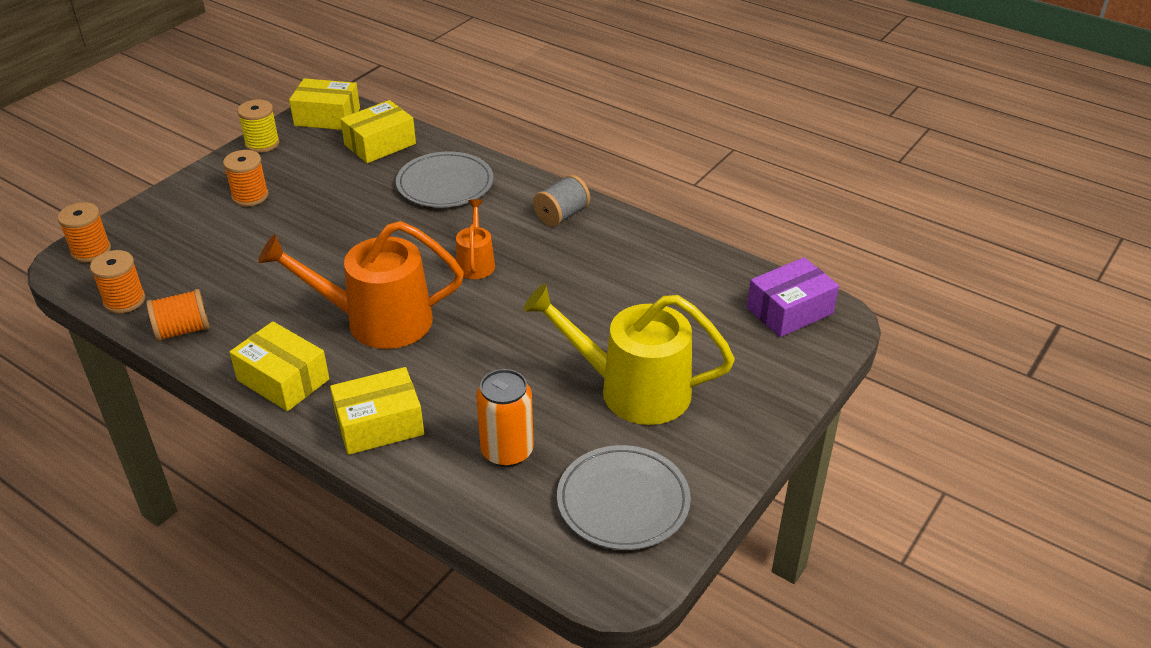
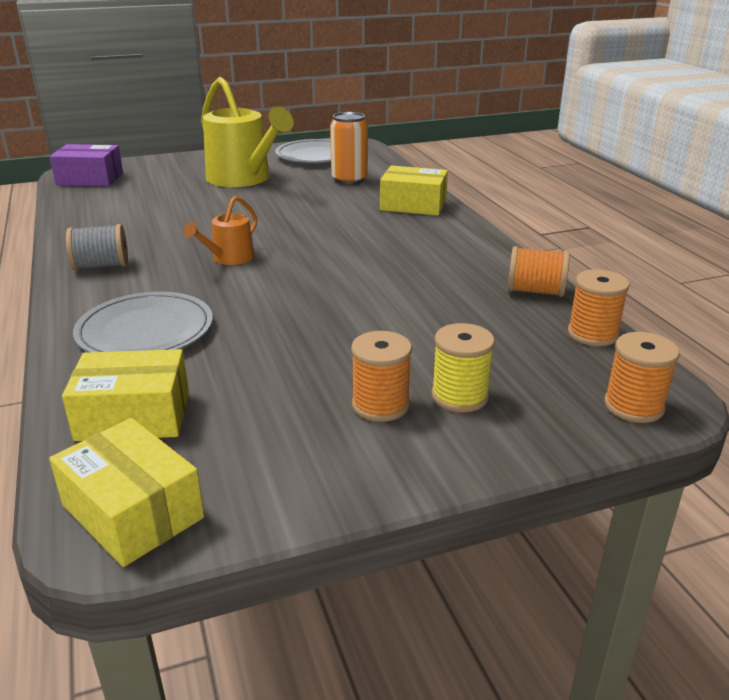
camera: 145 degrees left, 10 degrees down
(262, 144) = (290, 498): yellow spool -> yellow spool (459, 396)
(283, 380) = (463, 239): yellow box -> none
(378, 321) = (357, 249): orange watering can -> none

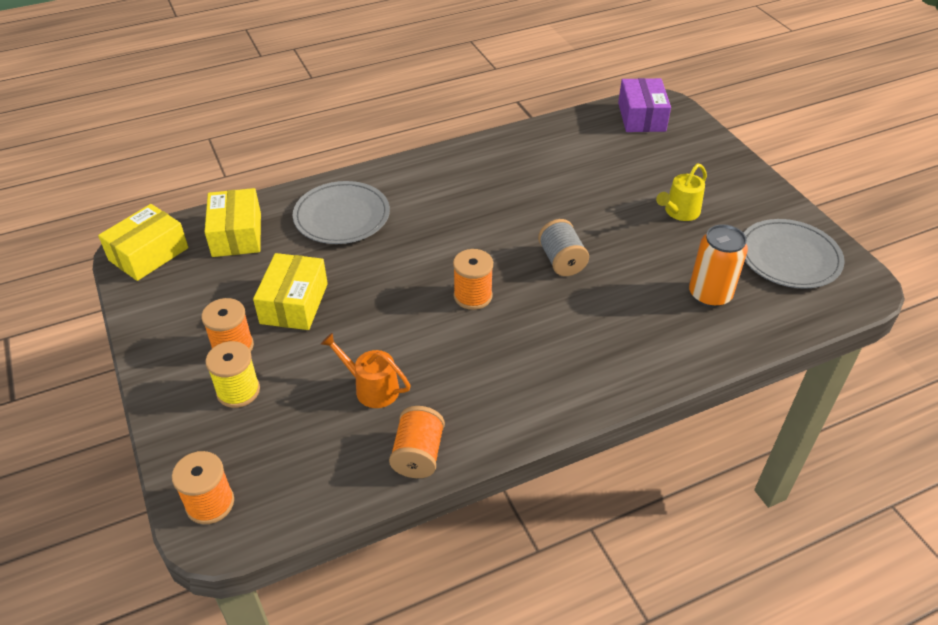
camera: 85 degrees right, 15 degrees up
(101, 266) = (447, 171): grey spool -> grey spool (561, 261)
(229, 258) = (470, 236): orange watering can -> orange watering can (372, 388)
(243, 179) = (679, 212): yellow watering can -> yellow watering can, size x0.50
(413, 205) = (640, 355): yellow box -> yellow box (294, 303)
(592, 334) = (330, 492): orange spool -> orange spool (473, 296)

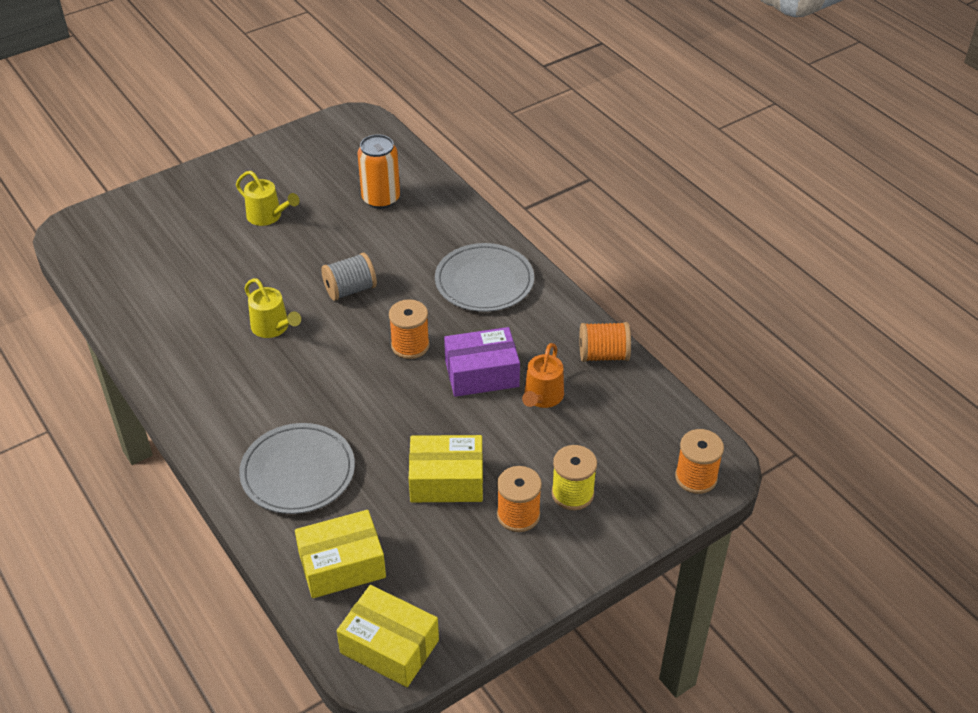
camera: 100 degrees left, 0 degrees up
(517, 209) = (273, 327): none -> yellow watering can
(641, 117) = (98, 244): purple box -> purple box (481, 374)
(789, 257) = (325, 154): grey plate -> grey plate (484, 281)

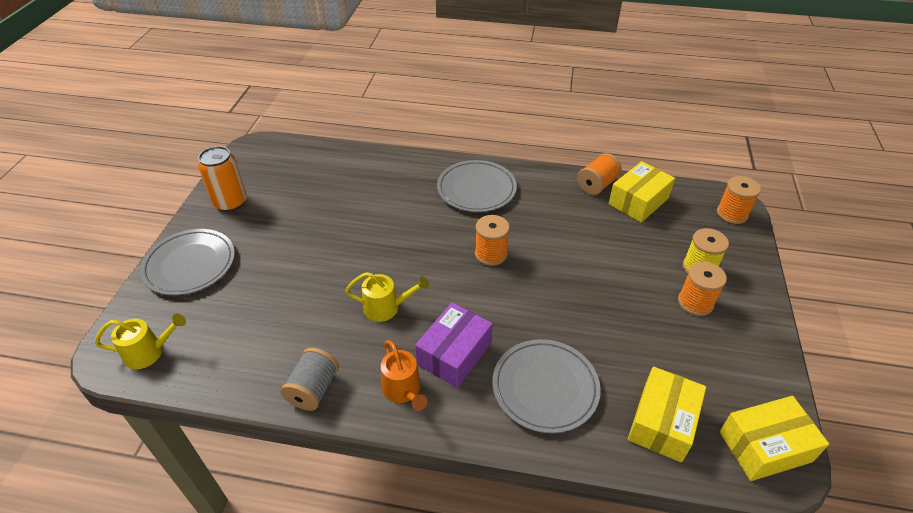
camera: 45 degrees left, 0 degrees up
(189, 195) = (190, 264): none -> grey plate
(267, 216) = (275, 240): yellow watering can -> yellow watering can (149, 352)
(350, 290) = (403, 247): grey spool -> grey spool (313, 389)
(381, 199) = (341, 182): orange can -> orange can (230, 202)
(446, 480) = (632, 316): yellow box -> yellow box (638, 201)
(481, 374) = (554, 240): purple box -> purple box (454, 354)
(542, 397) = (604, 229): orange watering can -> orange watering can (403, 390)

